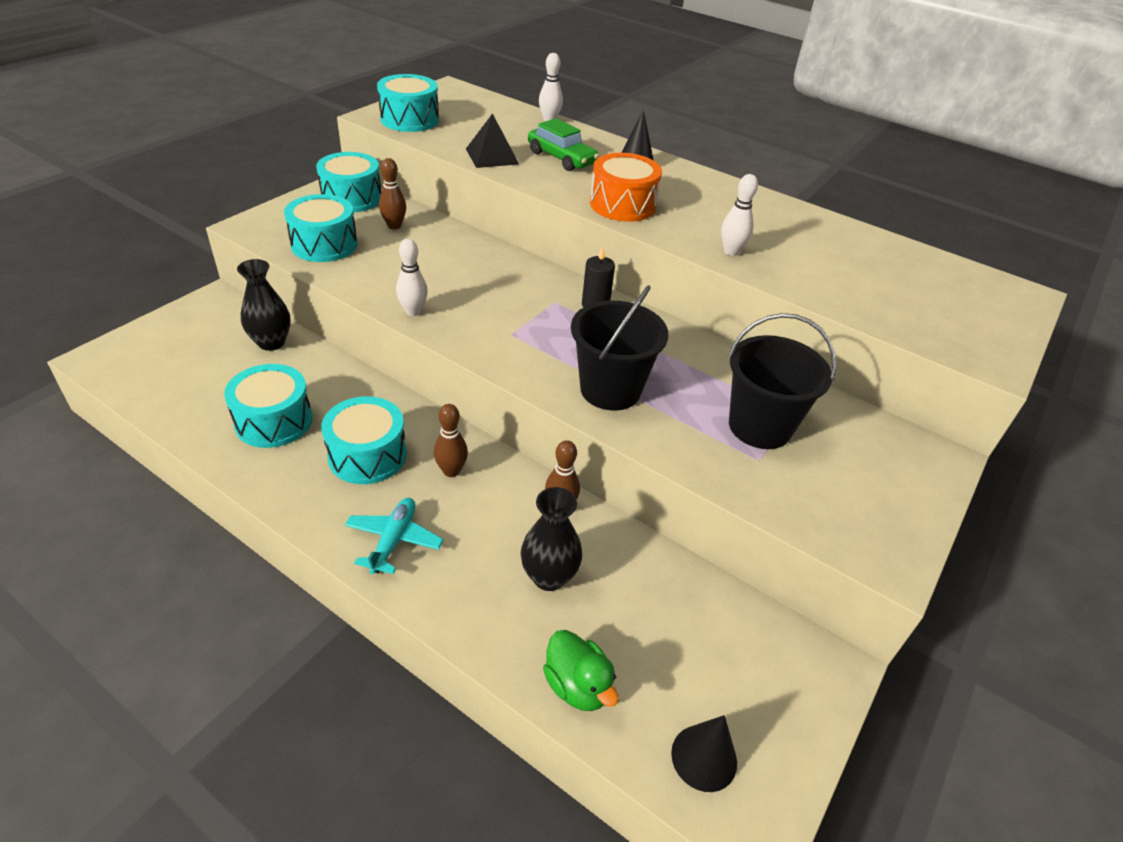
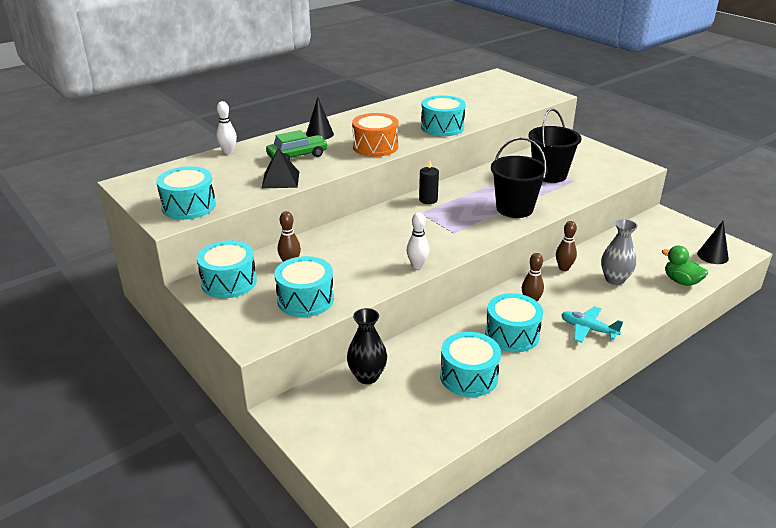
camera: 70 degrees left, 10 degrees down
(549, 577) = (614, 279): black vase -> grey vase
(578, 685) = (681, 281): green duck -> green duck turned 120 degrees counterclockwise
(731, 251) = (442, 127): white bowling pin -> turquoise drum

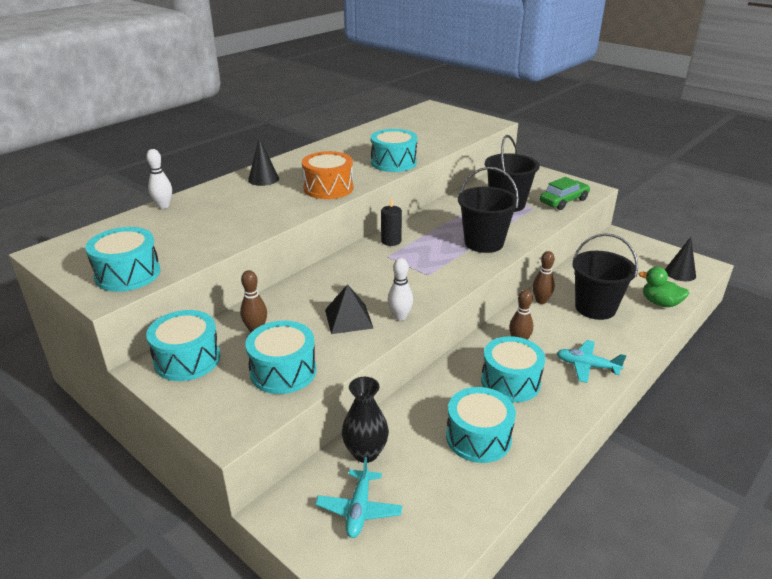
camera: 10 degrees left, 0 degrees up
(280, 179) = (231, 233): black pyramid -> black pyramid (348, 318)
(297, 156) = (244, 205): green car -> green car (563, 201)
(351, 418) = (359, 509): none -> turquoise plane
(614, 279) = (595, 308): grey vase -> black bucket

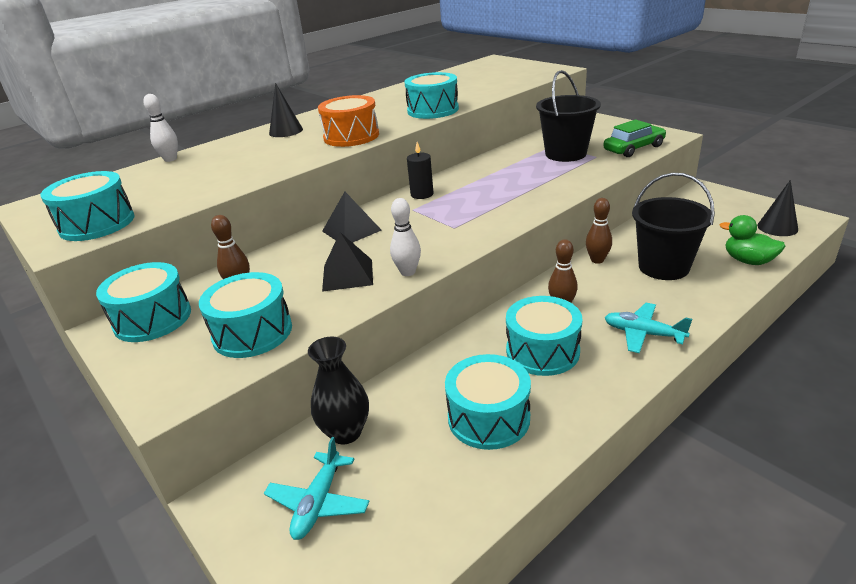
camera: 10 degrees right, 0 degrees up
(338, 276) = (351, 230): none -> black pyramid
(484, 243) = (528, 193): black bucket -> none

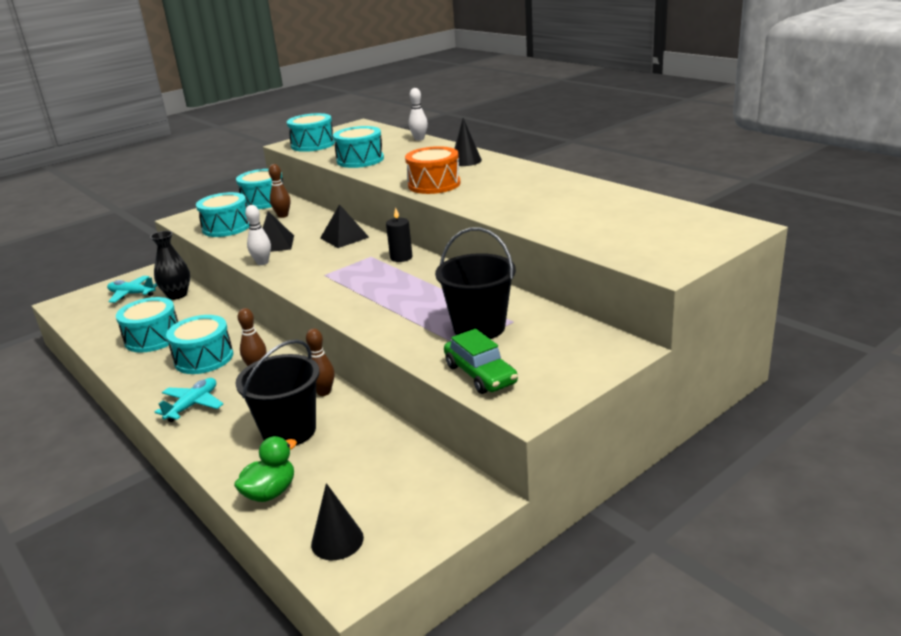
camera: 90 degrees right, 5 degrees down
(433, 110) = (498, 208): turquoise drum -> turquoise drum (360, 160)

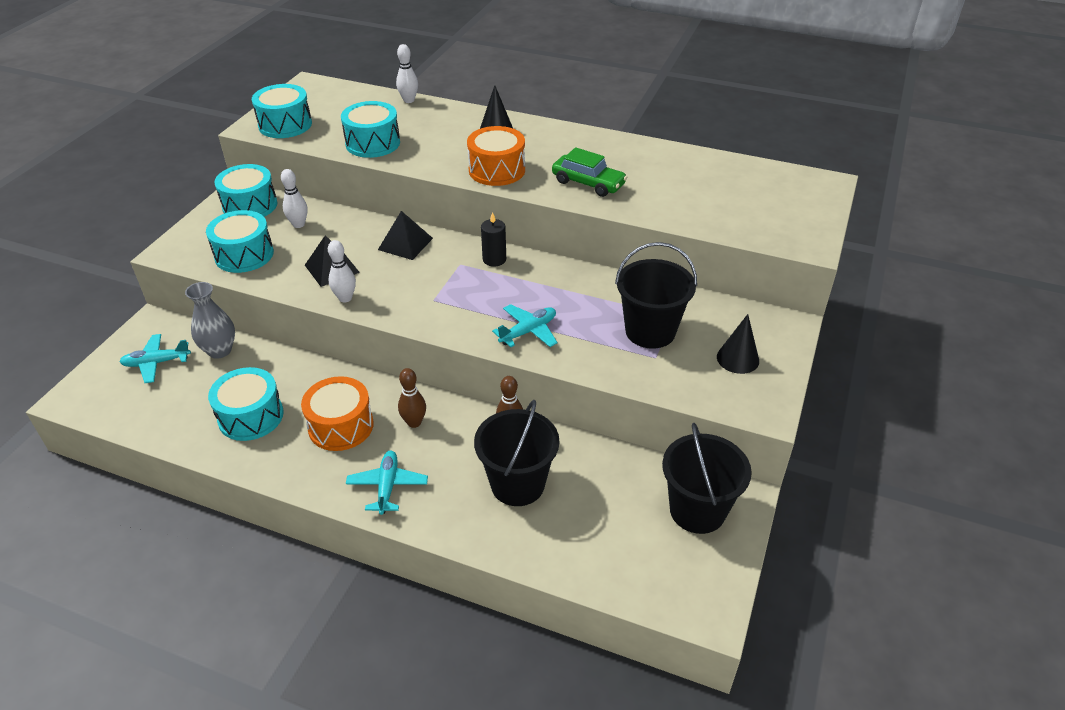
camera: 30 degrees left, 15 degrees up
(177, 295) = (219, 350): black vase -> grey vase
(204, 358) = (341, 426): turquoise drum -> orange drum
(270, 492) = (562, 555): green duck -> none
(283, 216) = (298, 224): brown bowling pin -> white bowling pin
(337, 540) = (665, 579): black cone -> black cone (737, 358)
(373, 308) = (528, 331): none -> turquoise plane
(423, 496) = (697, 510): none -> black bucket
(480, 374) = (698, 384): green car -> green car (588, 183)

